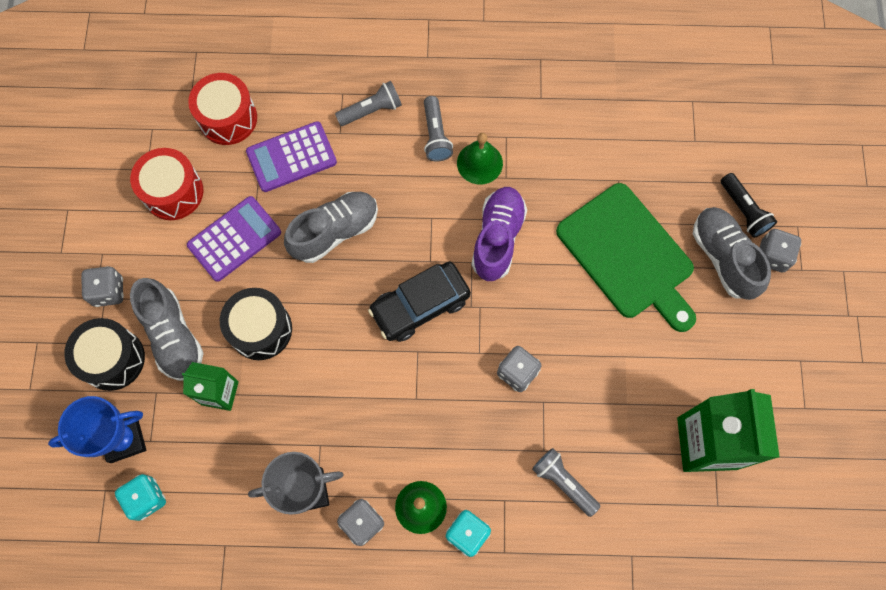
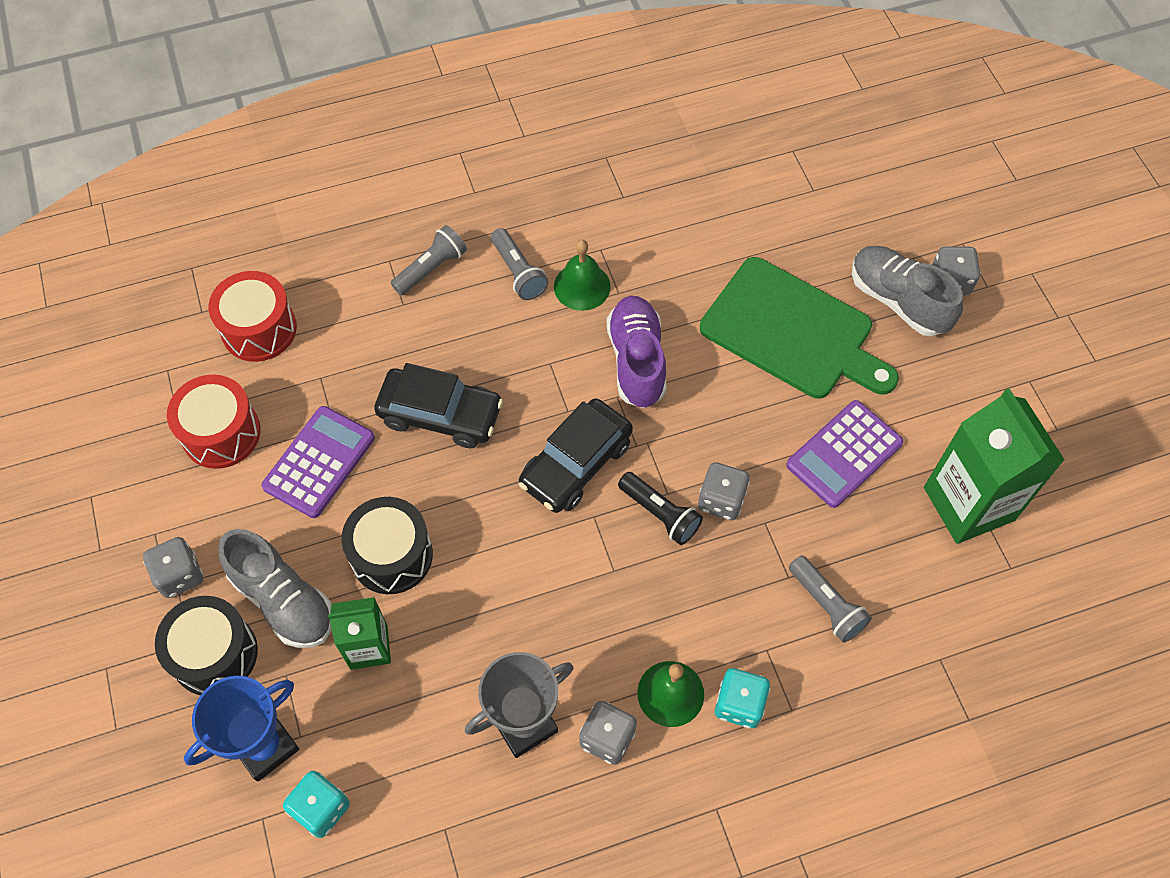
camera: 20 degrees left, 10 degrees down
(291, 157) = (355, 348): purple calculator -> purple calculator (844, 454)
(335, 231) = (440, 414): grey shoe -> black car
(563, 482) = (826, 605): grey flashlight -> grey flashlight turned 150 degrees counterclockwise
(743, 210) = (898, 245): black flashlight -> black flashlight (660, 514)

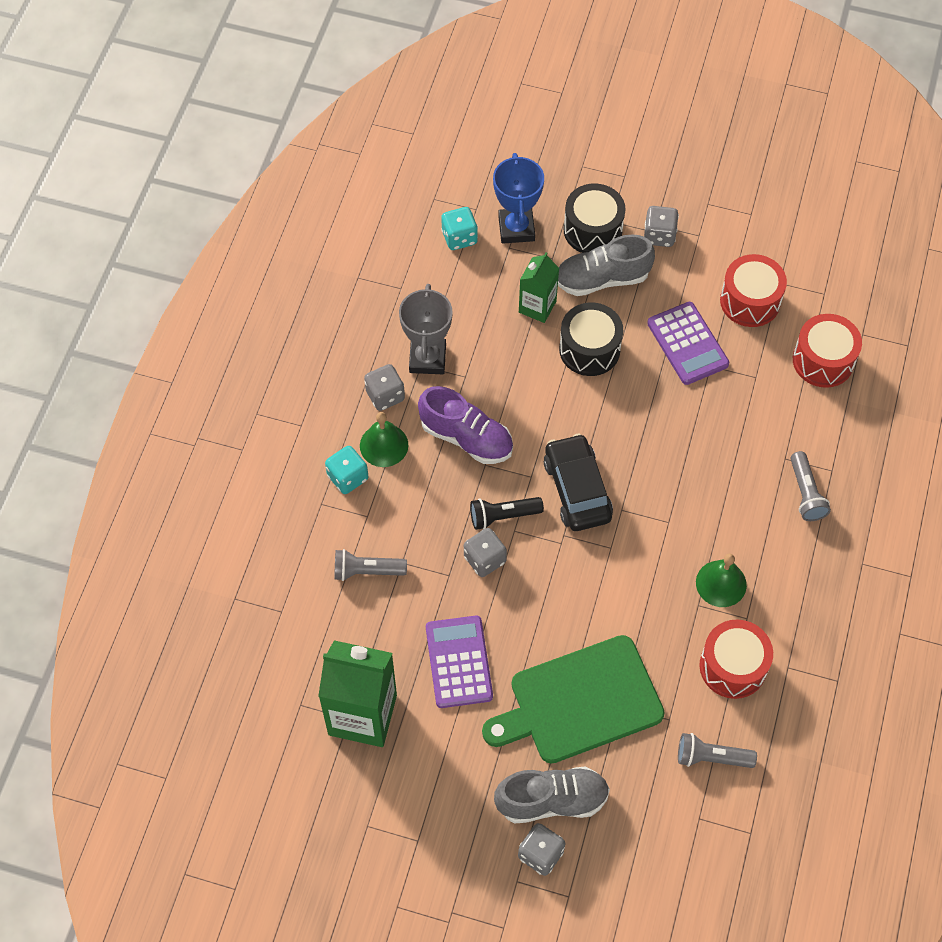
camera: 125 degrees right, 0 degrees up
(440, 414) = (674, 431): black car -> none
(518, 272) = (763, 548): grey flashlight -> grey flashlight (711, 757)
(636, 361) = (630, 578): purple shoe -> purple shoe (466, 438)
(657, 235) = (733, 666): none -> red drum

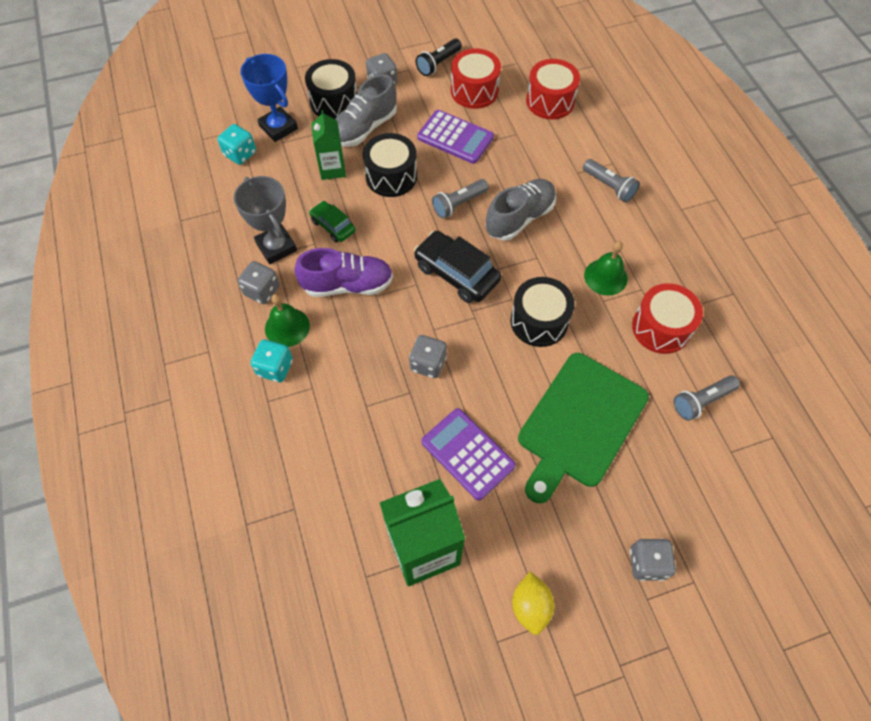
camera: 35 degrees left, 0 degrees up
(367, 571) = (343, 430): grey flashlight -> grey flashlight (459, 204)
(415, 818) = (530, 606): none -> yellow lemon
(495, 369) = (333, 226): none -> green car
(503, 516) = (417, 324): black flashlight -> black flashlight (438, 64)
(552, 800) = (621, 513): grey shoe -> grey shoe (519, 218)
(619, 585) = (539, 321): none -> black drum

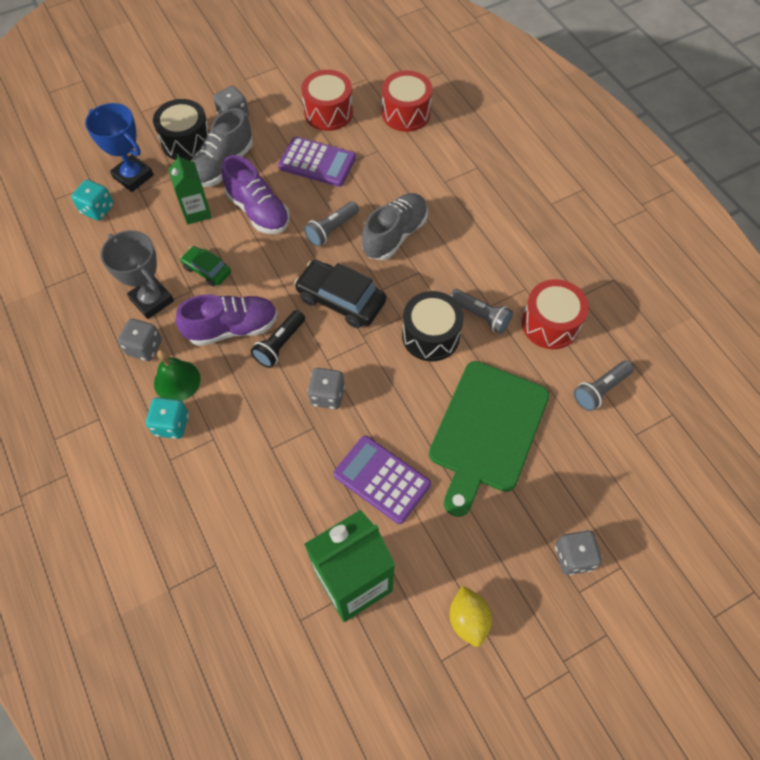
camera: 10 degrees left, 0 degrees up
(391, 176) = (258, 211): black drum -> purple shoe
(438, 64) = (287, 89): black flashlight -> black flashlight (280, 344)
(605, 277) = (489, 281): green bell -> none
(609, 186) = (478, 191): grey flashlight -> grey flashlight (481, 316)

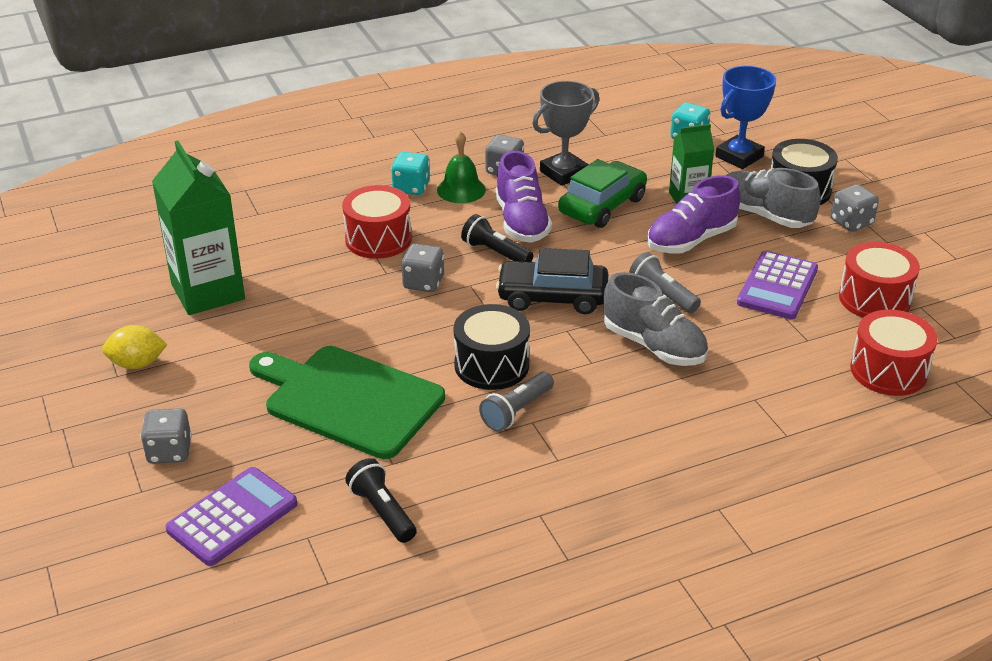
camera: 95 degrees right, 25 degrees down
(207, 270) = (602, 206): green car -> green car, size x1.69
(341, 300) = (552, 297): black car -> black car turned 120 degrees counterclockwise
(382, 479) = (311, 316): purple calculator -> purple calculator (232, 517)
(550, 324) = (495, 476): red drum -> red drum (378, 239)
(600, 390) = (382, 511): grey flashlight -> black flashlight

